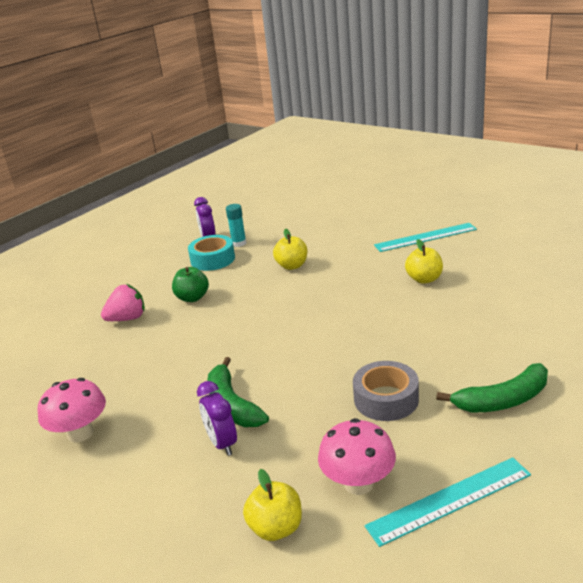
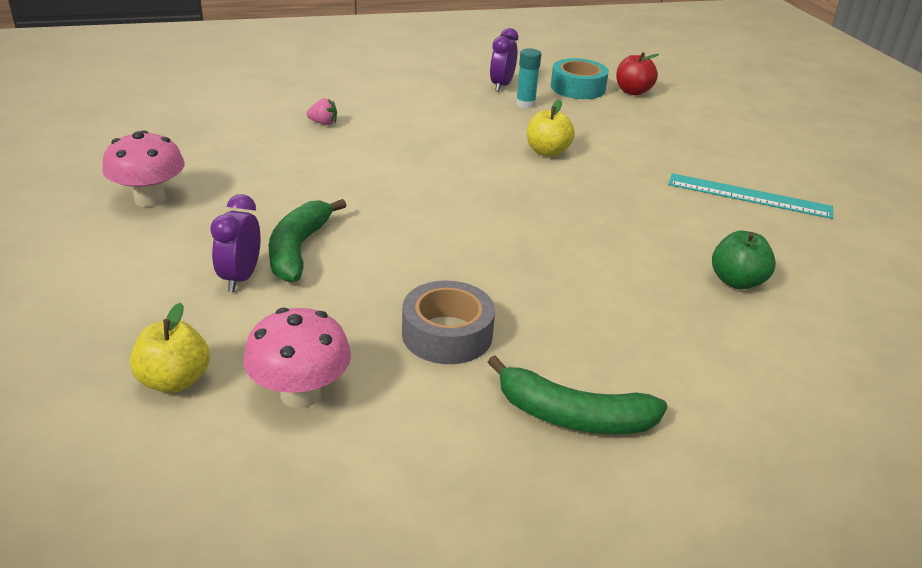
camera: 30 degrees right, 5 degrees up
(127, 318) = (323, 123): pink strawberry -> pink strawberry, size x0.58
(192, 298) = (405, 134): green apple -> green apple (736, 281)
(212, 259) = (477, 107): turquoise tape -> turquoise tape (577, 88)
(289, 207) = (633, 92): none -> red apple
(424, 279) = (677, 239): yellow apple -> none
(449, 500) = (360, 472): turquoise ruler -> none

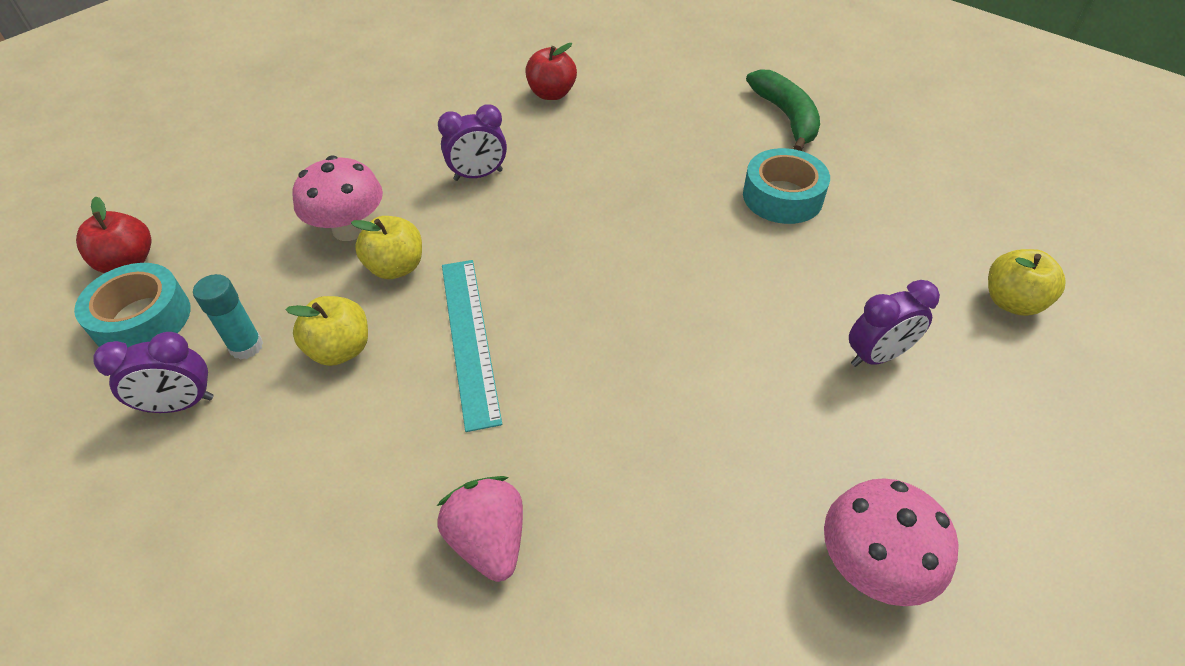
camera: 120 degrees left, 15 degrees up
(298, 249) = (792, 346): green banana -> none
(300, 394) = (929, 232): pink mushroom -> pink mushroom (349, 229)
(323, 123) = (489, 540): pink strawberry -> pink strawberry, size x1.74
(447, 334) = (782, 197): grey tape -> turquoise tape
(493, 123) = (340, 350): none -> yellow apple
(626, 205) = (478, 175): none -> purple clock
(736, 281) = (552, 94): green apple -> red apple
(749, 196) = (389, 116): turquoise ruler -> turquoise ruler (469, 338)

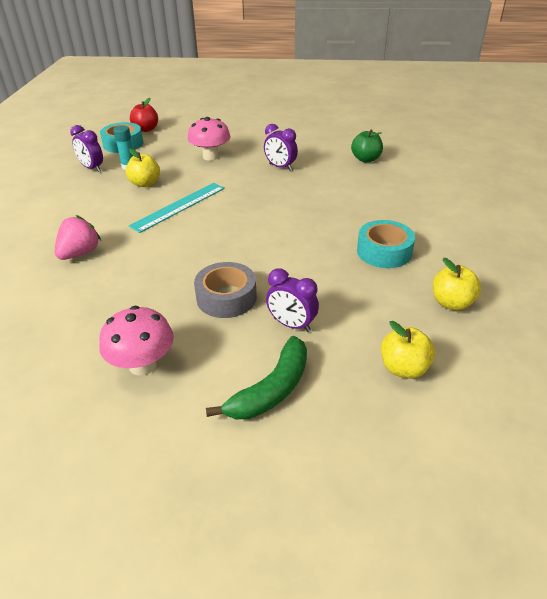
camera: 55 degrees right, 10 degrees down
(396, 267) = (201, 175): yellow apple -> yellow apple (451, 303)
(552, 94) = (366, 159): red apple -> green apple
(771, 394) = (226, 297): none -> grey tape
(786, 117) = (460, 229): green banana -> green banana (271, 389)

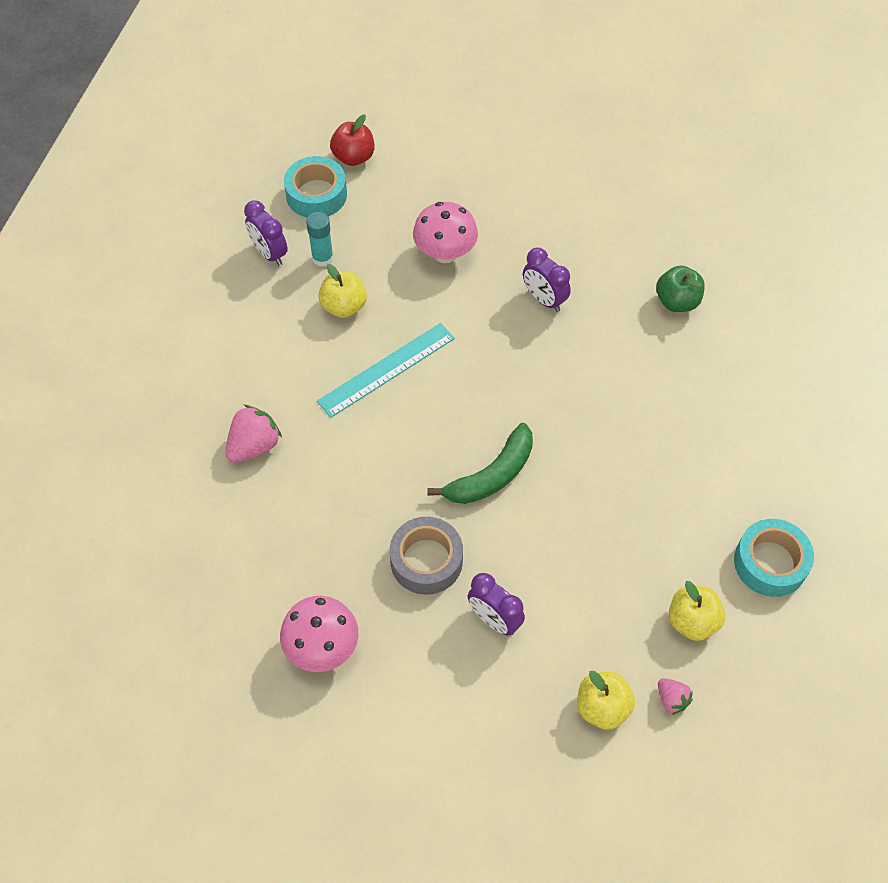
camera: 10 degrees right, 20 degrees up
(271, 389) = (454, 708): green banana -> green banana (491, 475)
(384, 251) = (639, 514): turquoise tape -> turquoise tape (770, 563)
(460, 353) = (671, 699): none -> pink strawberry

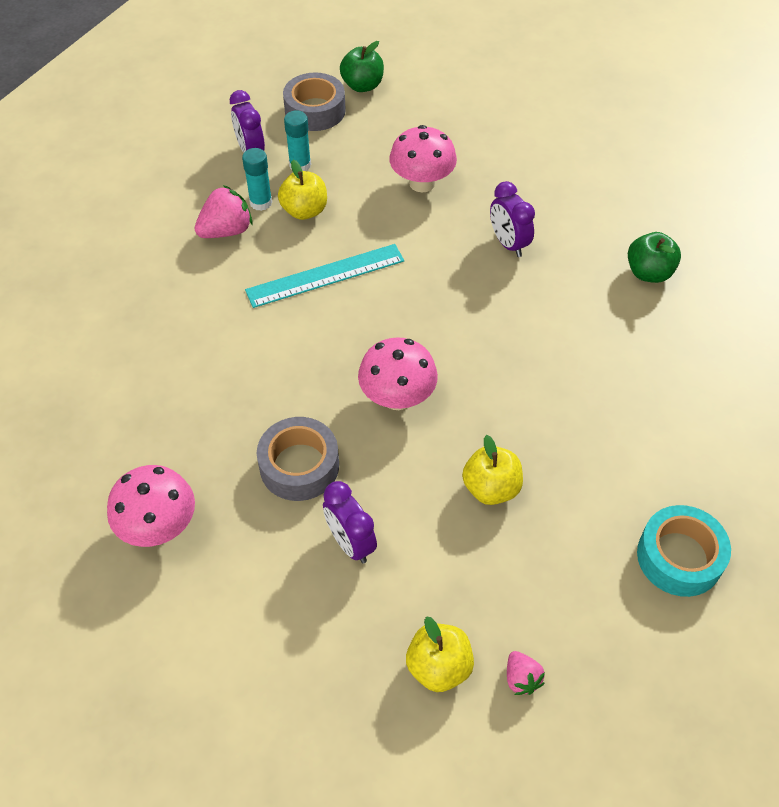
camera: 15 degrees right, 5 degrees down
(254, 445) = (168, 317): pink strawberry -> pink strawberry (226, 231)
(299, 306) = (261, 202): none -> turquoise glue stick
(316, 195) = (315, 110): turquoise tape -> grey tape
(353, 157) = (362, 85): red apple -> green apple
(491, 475) = (397, 397): green banana -> pink mushroom
(692, 621) = (570, 598): yellow apple -> yellow apple (491, 488)

